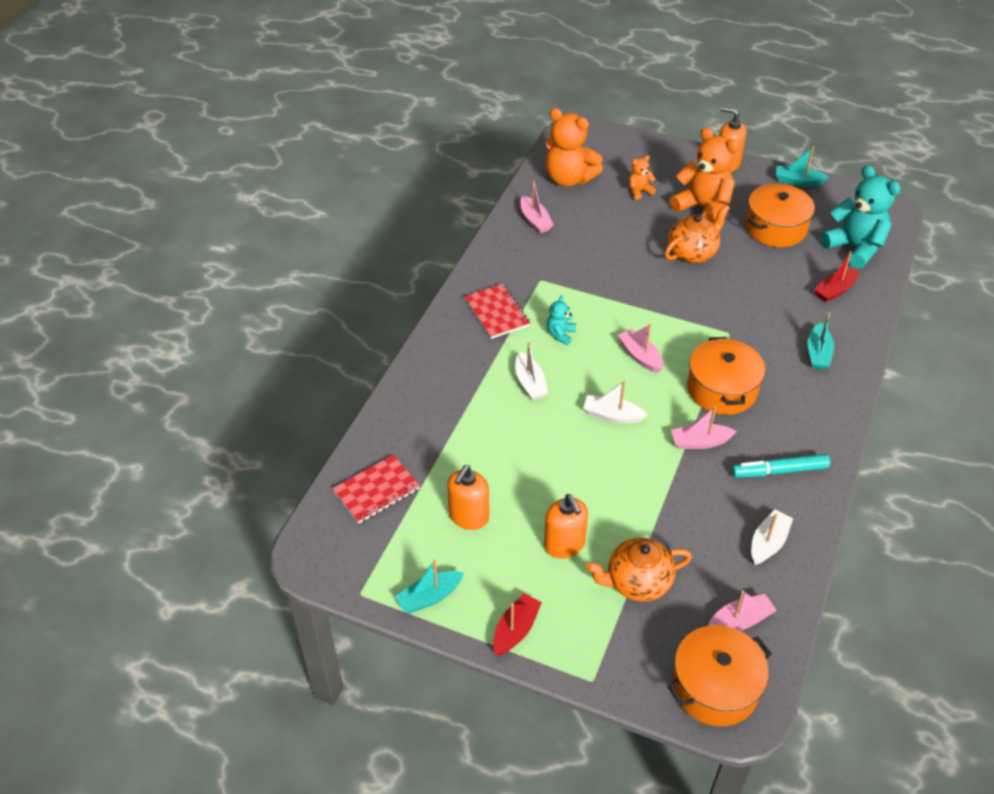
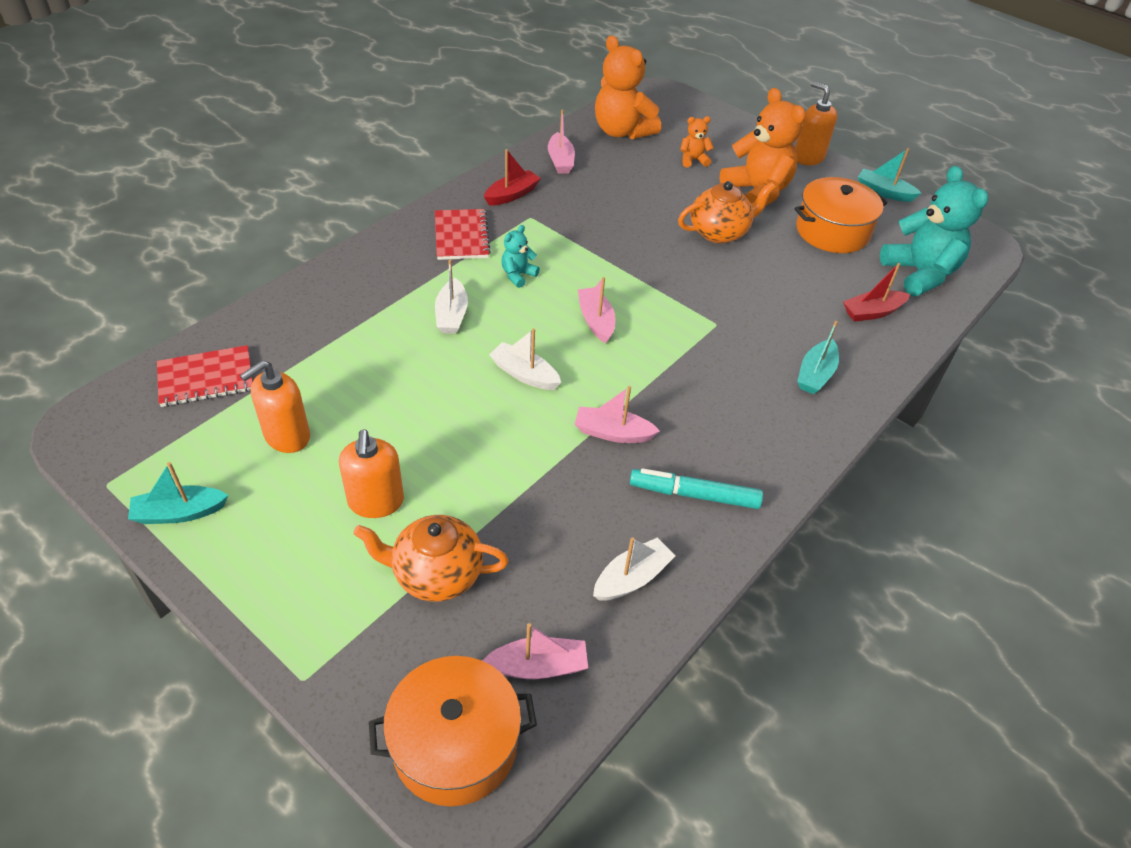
camera: 15 degrees right, 0 degrees up
(515, 630) = (252, 584): red boat -> red boat (512, 195)
(721, 389) = (673, 382): orange pot -> none

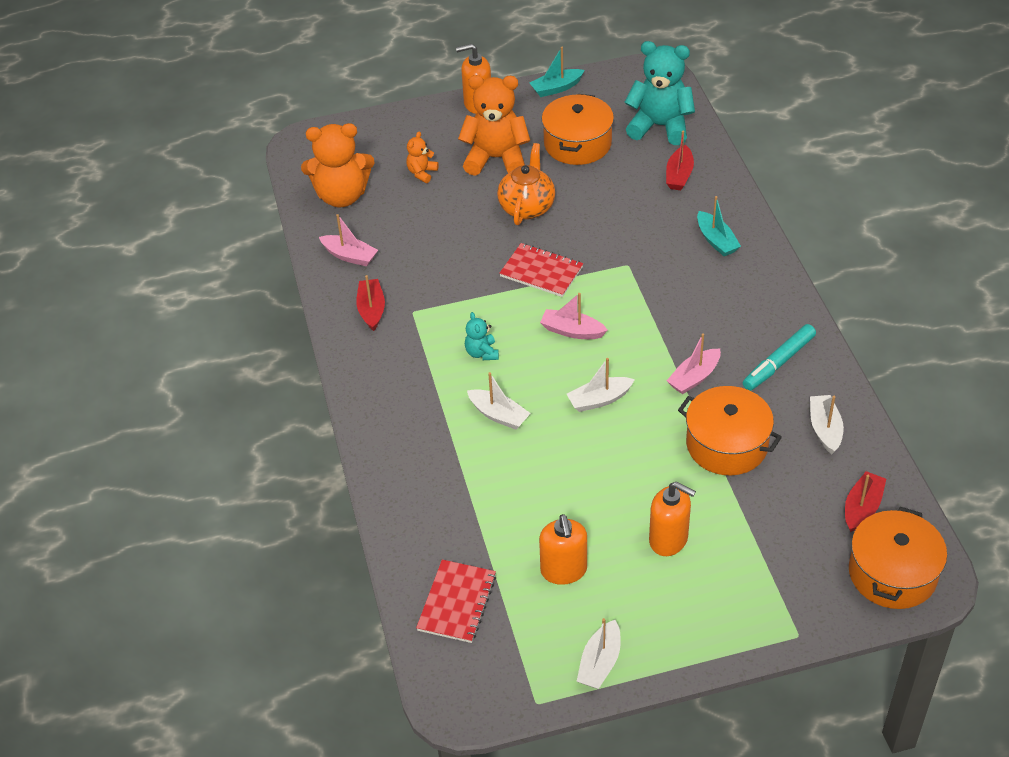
camera: 50 degrees left, 0 degrees up
(179, 513) = (600, 663): turquoise boat -> white boat
(436, 574) = (756, 531): orange teapot -> none
(461, 236) = (402, 367): red notebook -> red notebook (541, 272)
(538, 666) = (862, 508): pink boat -> red boat
(541, 497) = (726, 444): none -> orange pot

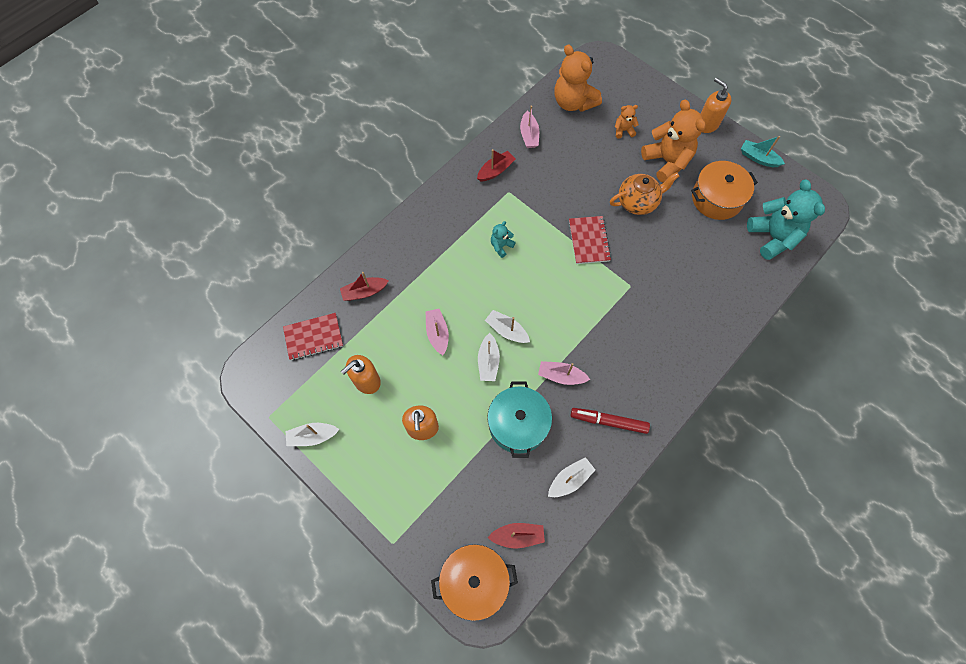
camera: 55 degrees right, 20 degrees up
(498, 415) = (459, 282): white boat -> white boat (488, 361)
(572, 331) = (552, 285): pink boat -> pink boat (437, 333)
(679, 175) = (735, 273): red boat -> red boat (364, 292)
(716, 240) = (691, 327): turquoise boat -> none
(726, 444) = (518, 424): orange pot -> turquoise pot
(778, 363) = (608, 421): turquoise marker -> red marker

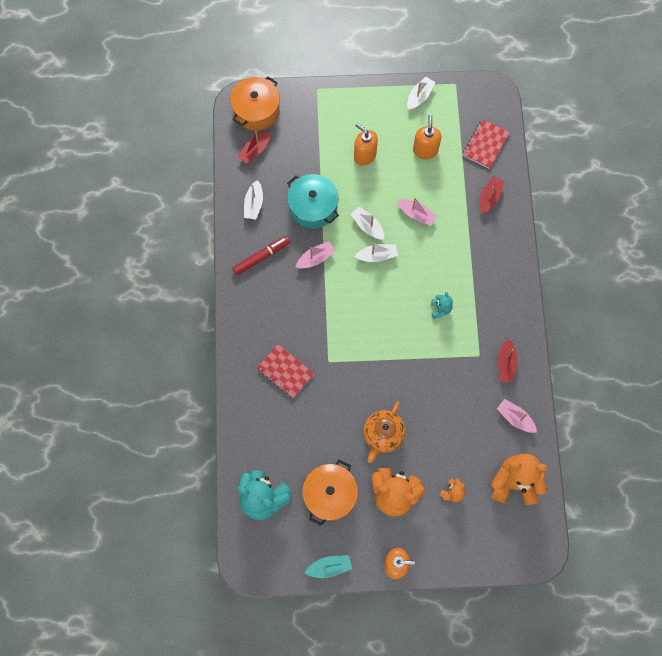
camera: 135 degrees right, 5 degrees up
(589, 241) = (387, 369): red notebook -> red notebook (285, 371)

